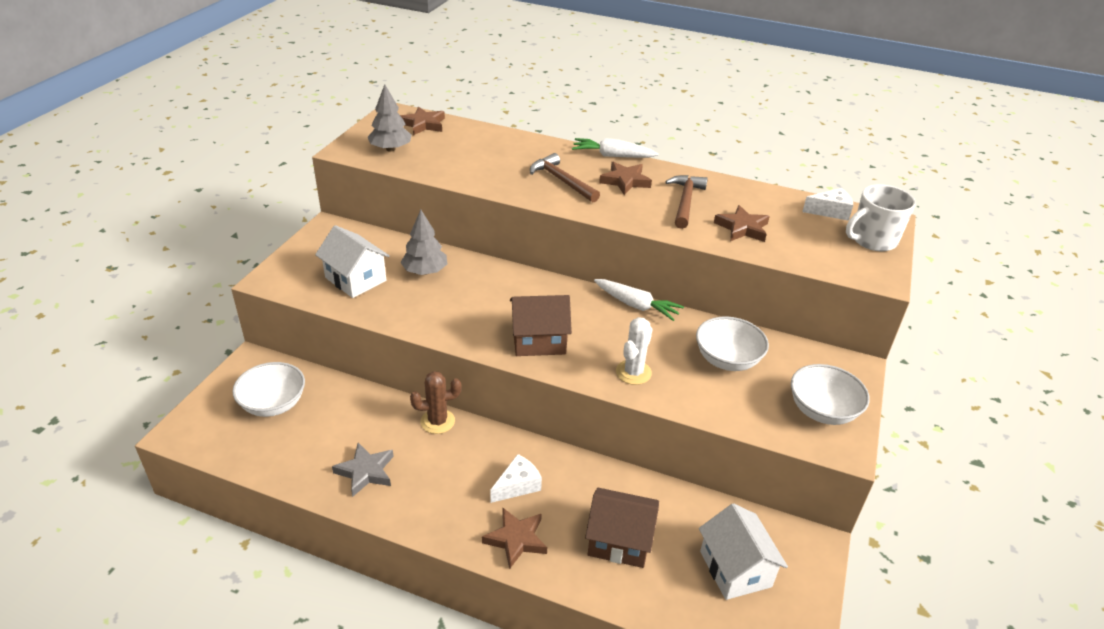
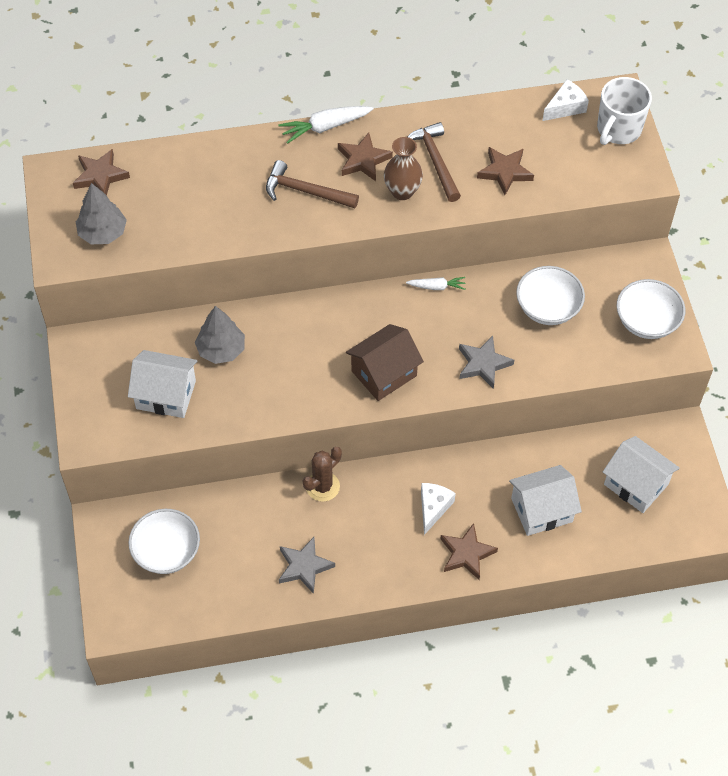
camera: 30 degrees left, 20 degrees up
(619, 541) = (541, 510): brown house -> white house
(633, 372) = (483, 364): white cactus -> grey star
(636, 305) = (437, 287): white carrot -> white carrot, size x0.61
(641, 208) = (402, 191): none -> brown vase

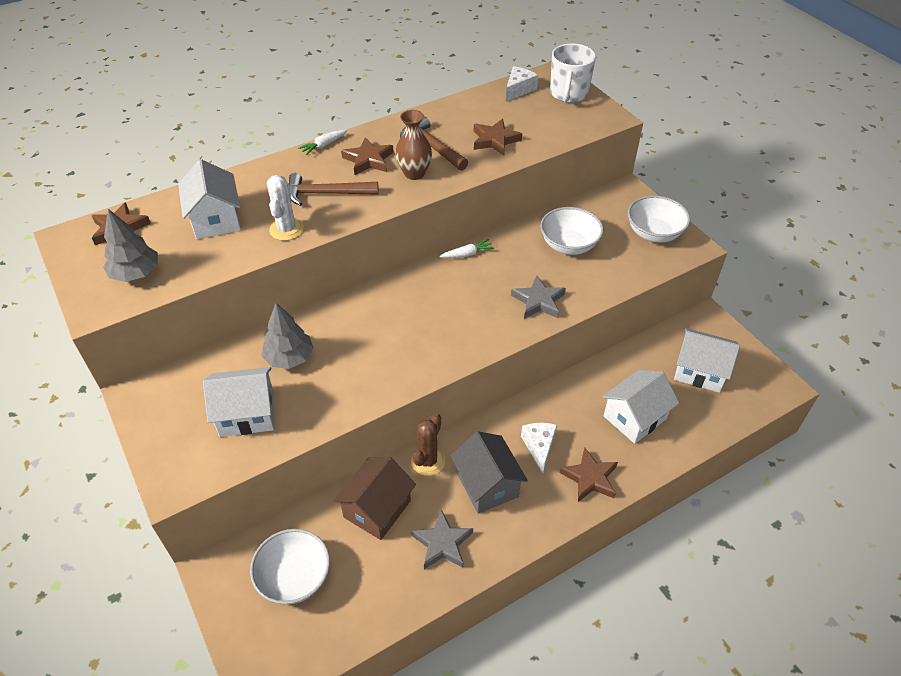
camera: 20 degrees left, 10 degrees down
(191, 191) = (216, 219): none -> white house
(253, 224) = (286, 229): none -> white cactus
(325, 127) = (324, 145): white carrot -> white carrot, size x0.61
(367, 527) = (487, 484): none -> grey house
(384, 373) = (454, 334): brown house -> brown house (377, 509)

